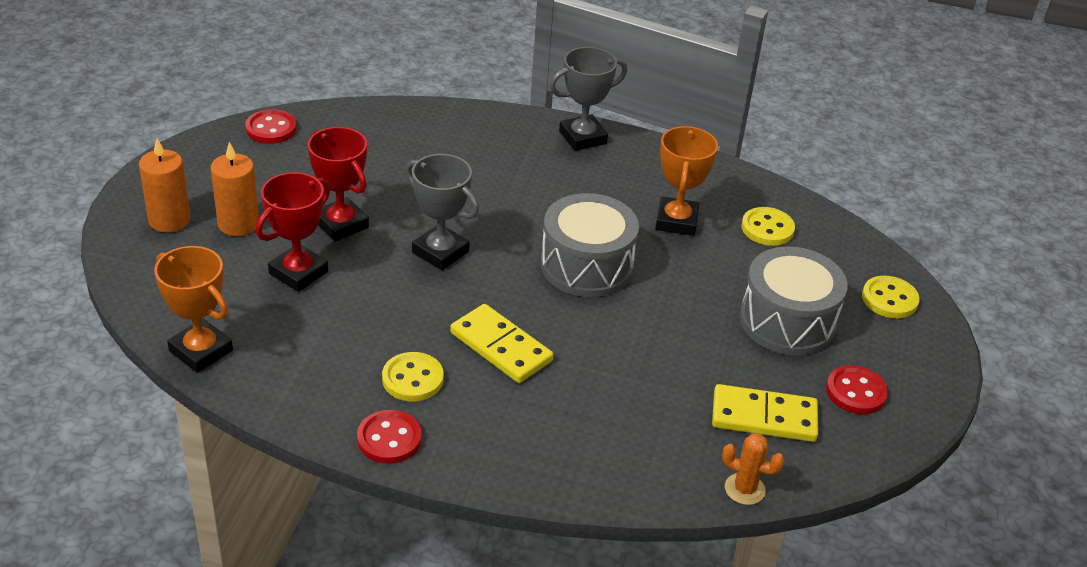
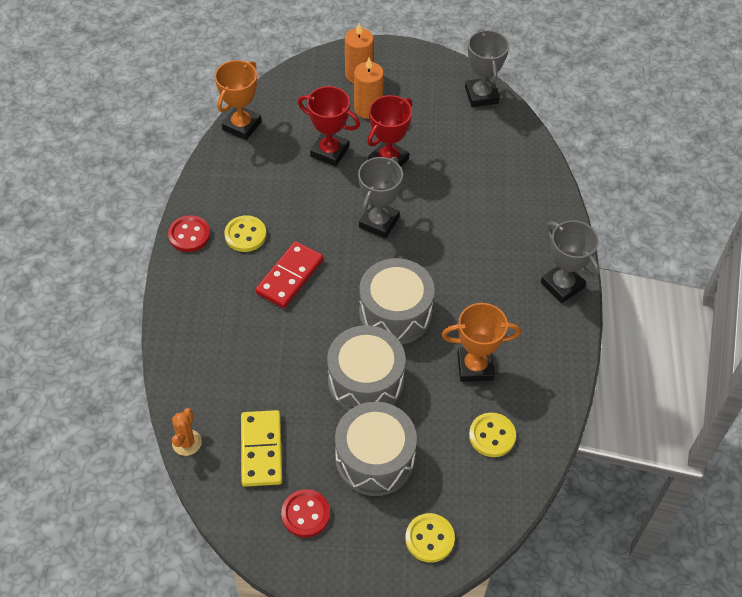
camera: 80 degrees right, 15 degrees up
(271, 129) = (481, 95): red button -> grey trophy
(500, 347) = (289, 276): yellow domino -> red domino
(680, 309) = (365, 381): none -> grey drum

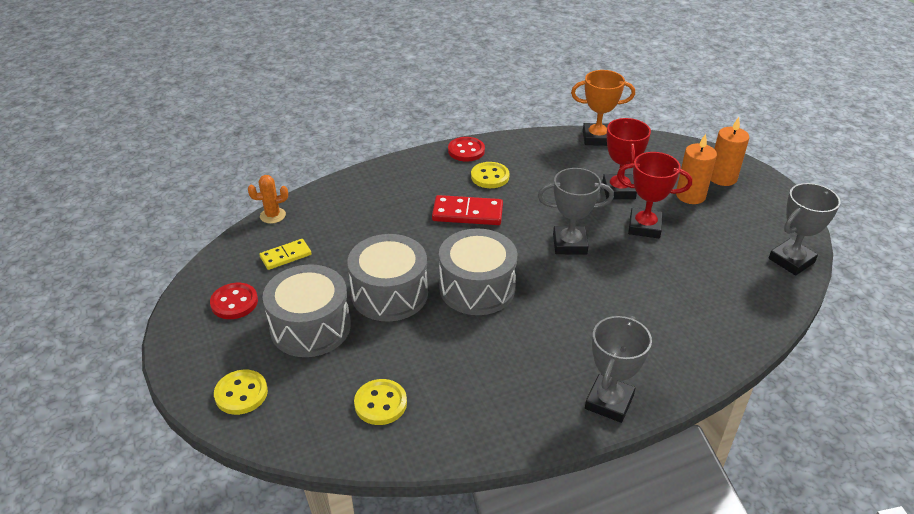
camera: 65 degrees right, 15 degrees down
(261, 450) = (286, 256): yellow domino -> yellow domino, size x0.64
(475, 367) = (455, 364): orange trophy -> none

